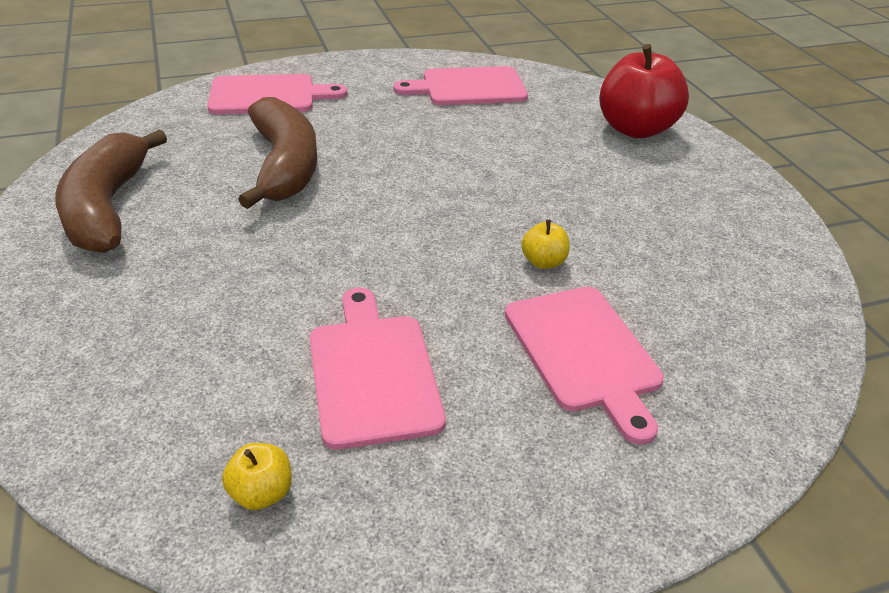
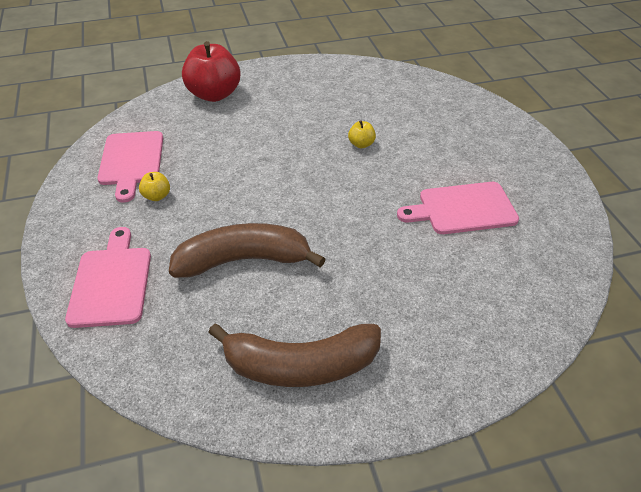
camera: 85 degrees left, 5 degrees up
(261, 493) = (551, 244): yellow apple -> yellow apple (157, 196)
(584, 353) = (434, 138): pink cutting board -> none

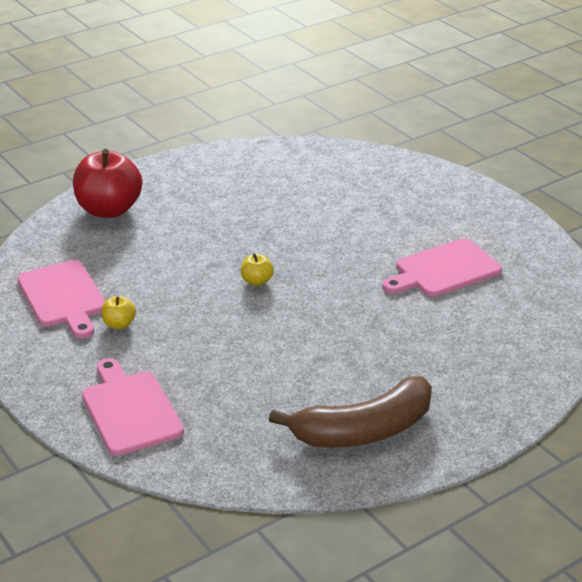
camera: 20 degrees left, 10 degrees down
(243, 260) = (254, 361): brown banana -> none
(361, 144) = (309, 230): yellow apple -> yellow apple (257, 281)

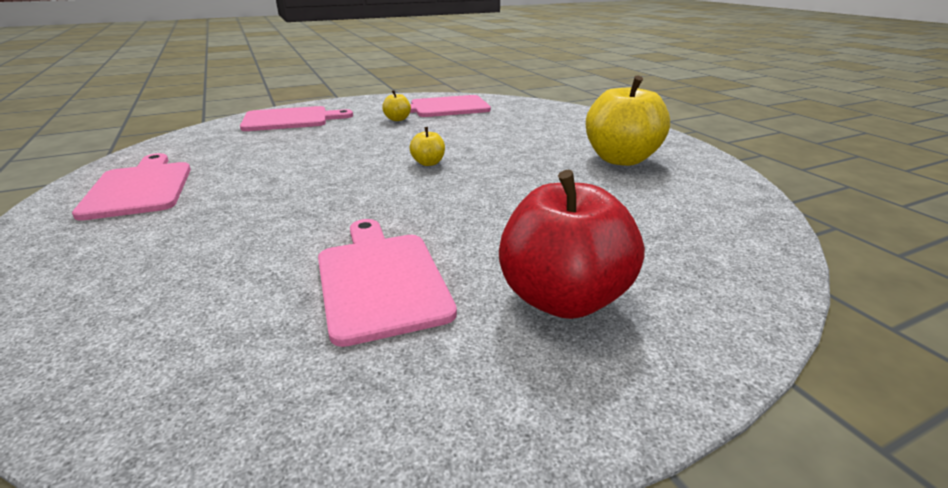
camera: 100 degrees right, 5 degrees down
(109, 210) = (574, 120): red apple -> red apple (562, 298)
(223, 189) = (620, 159): none -> yellow apple
(363, 430) = (140, 188): brown banana -> pink cutting board

